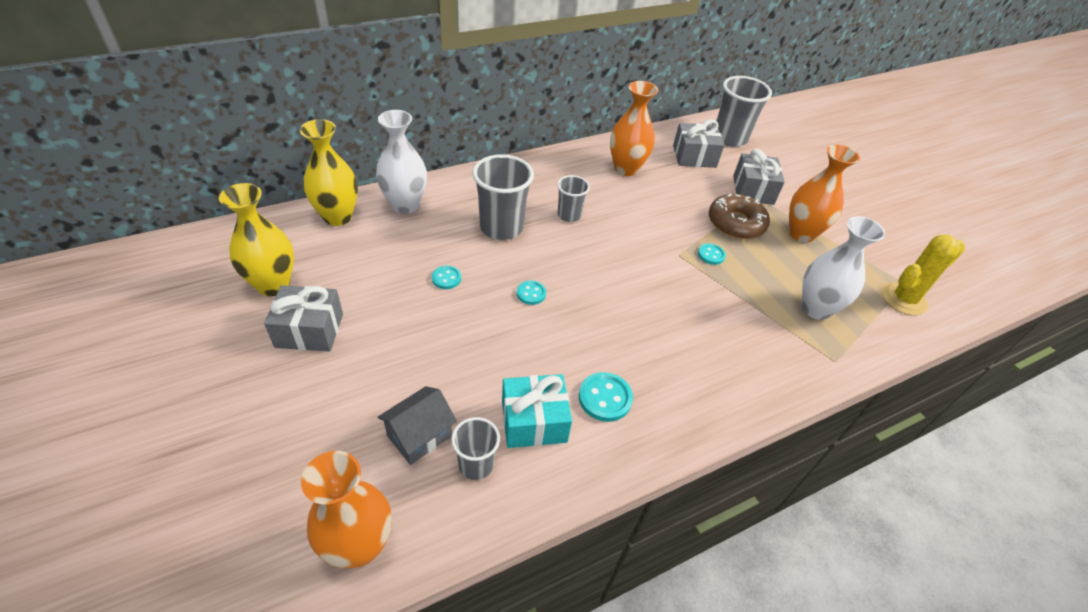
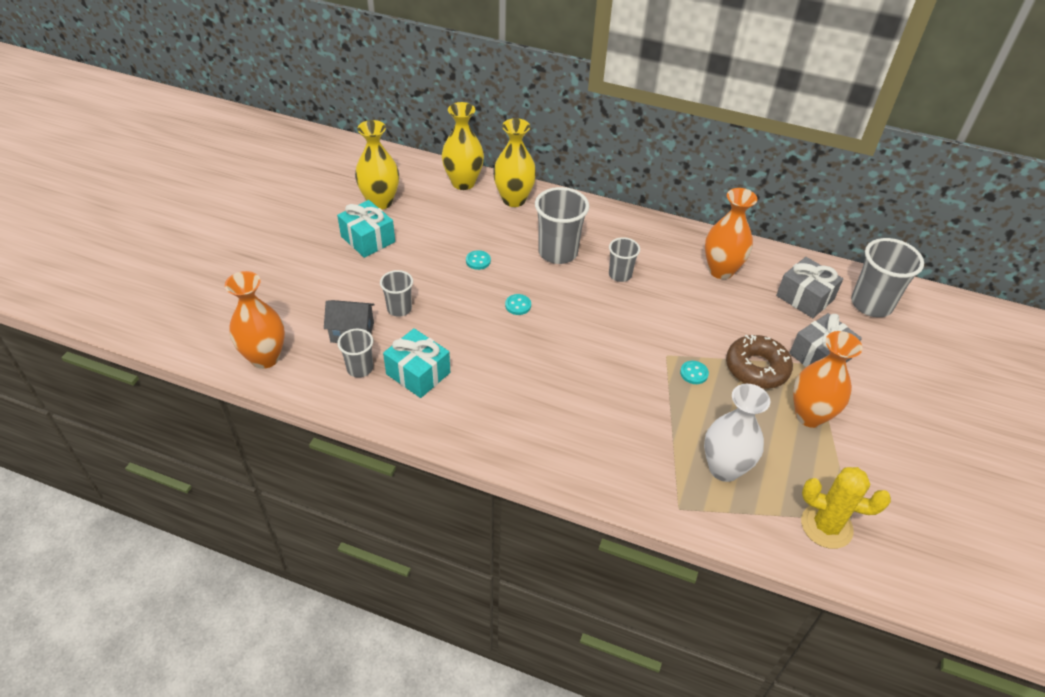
camera: 50 degrees right, 0 degrees up
(309, 330) = (368, 239): grey gift -> turquoise gift
(405, 205) = (514, 199): white vase -> yellow vase
(434, 375) = (399, 309): none -> grey cup
(605, 398) = (476, 395): turquoise button -> none

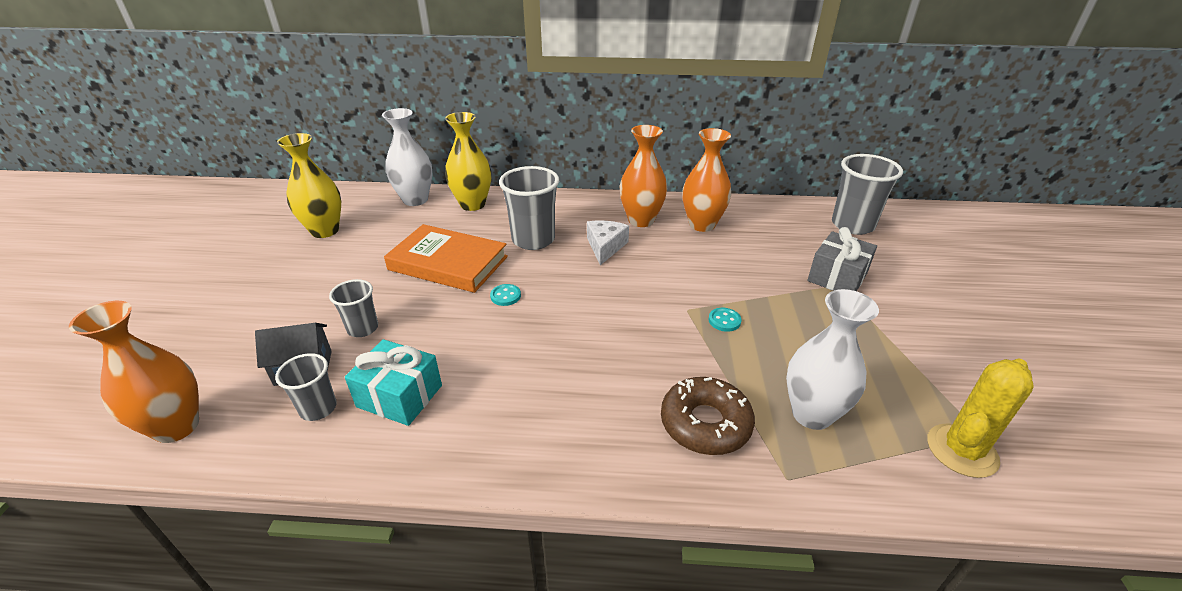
camera: 15 degrees left, 10 degrees down
(368, 239) = (314, 267): turquoise gift -> none
(463, 183) = (415, 200): yellow vase -> white vase
(478, 261) = (448, 263): turquoise button -> orange book
(620, 275) = (605, 247): grey cup -> white cheese
(756, 368) = (784, 301): brown donut -> brown donut (705, 423)
(805, 298) = (791, 231): grey gift -> none
(810, 415) = (864, 334): orange vase -> orange vase (641, 220)
(826, 526) = (961, 450): yellow cactus -> yellow cactus turned 45 degrees counterclockwise

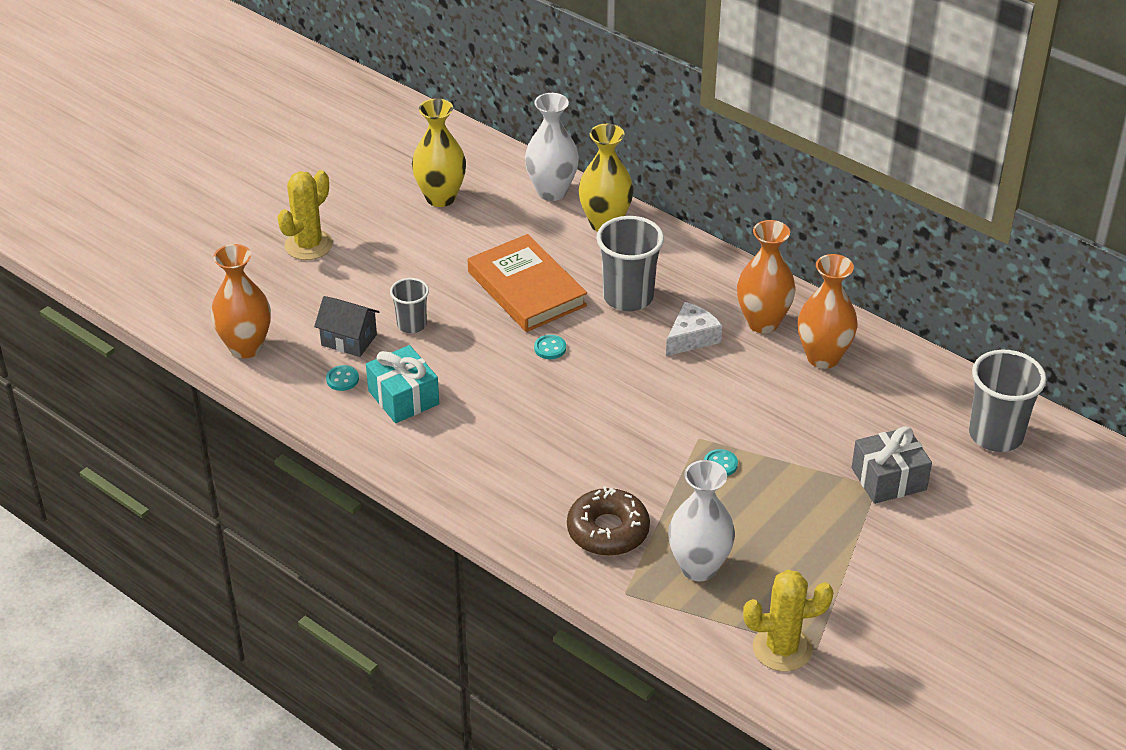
camera: 35 degrees right, 5 degrees up
(212, 305) = (308, 245): none -> yellow cactus
(318, 408) = (342, 379): grey cup -> turquoise button

